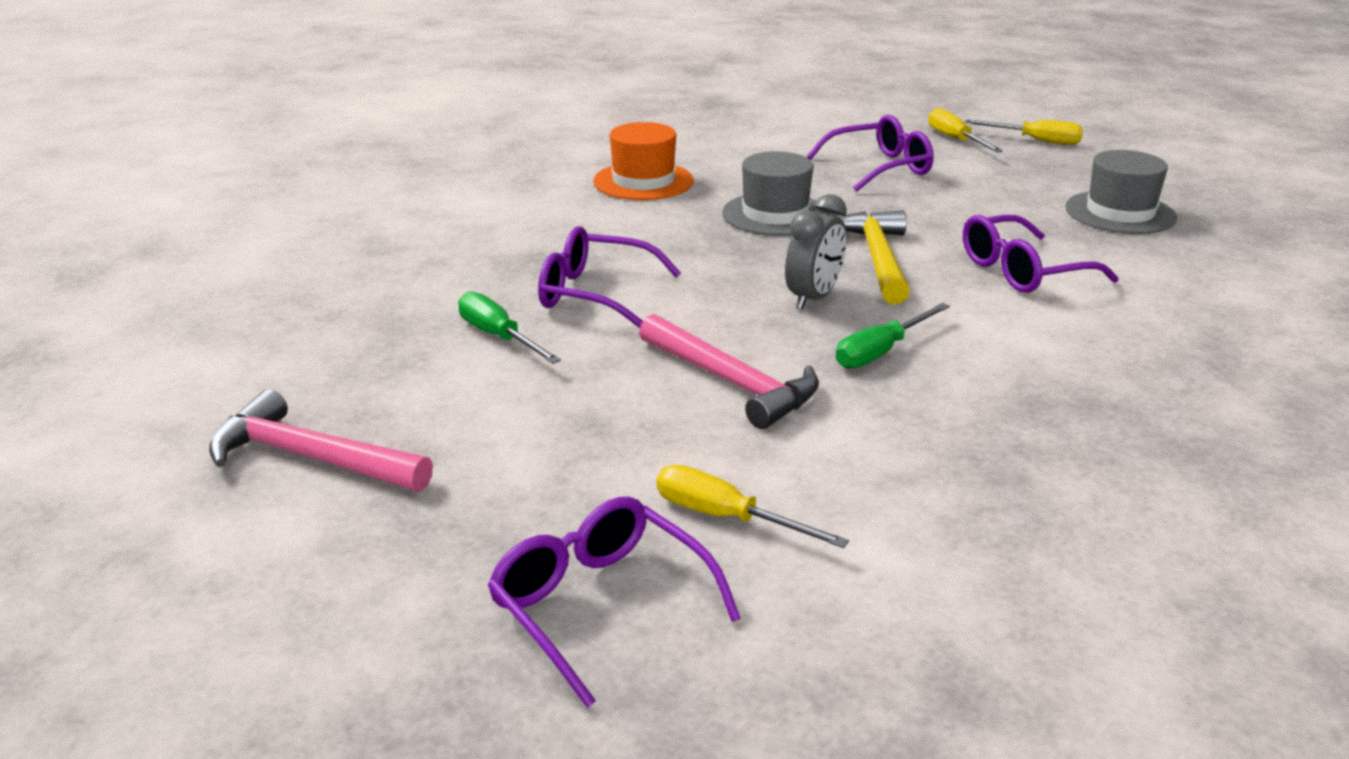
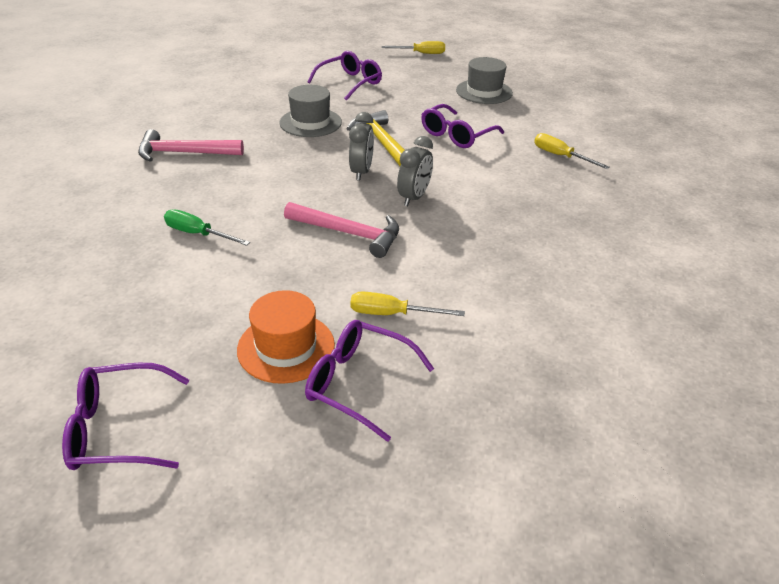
camera: 25 degrees left, 10 degrees up
(311, 458) = (133, 341): pink hammer -> pink hammer (184, 153)
(594, 294) = (238, 194): purple glasses -> purple glasses (118, 429)
(643, 181) = (221, 113): orange hat -> orange hat (286, 347)
(881, 352) = (414, 197): green screwdriver -> grey clock
(955, 139) = (380, 58): yellow screwdriver -> yellow screwdriver (560, 156)

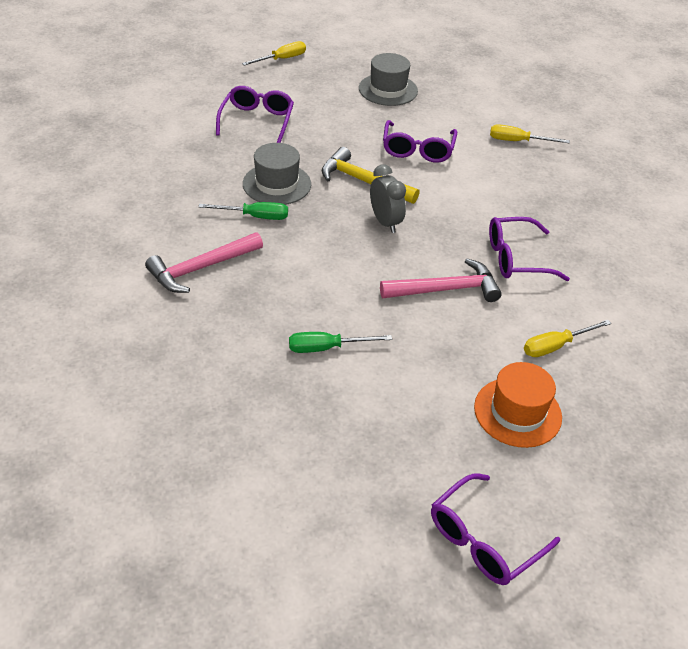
camera: 35 degrees left, 5 degrees up
(266, 136) = (255, 216): none -> green screwdriver
(358, 383) = (594, 413): purple glasses -> purple glasses (516, 258)
(414, 197) = (455, 231): grey clock -> none

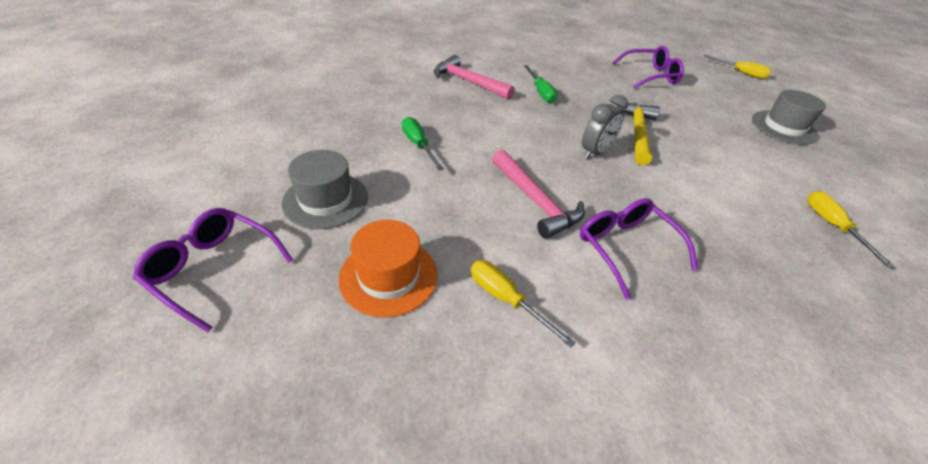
camera: 70 degrees right, 0 degrees up
(277, 184) = (587, 95): grey hat -> grey hat (325, 200)
(417, 150) = (719, 156): purple glasses -> none

